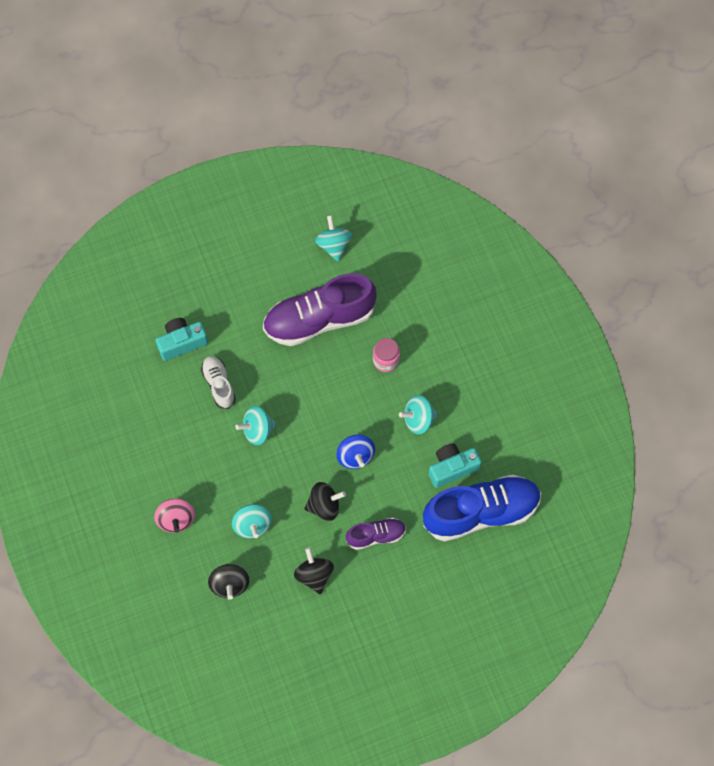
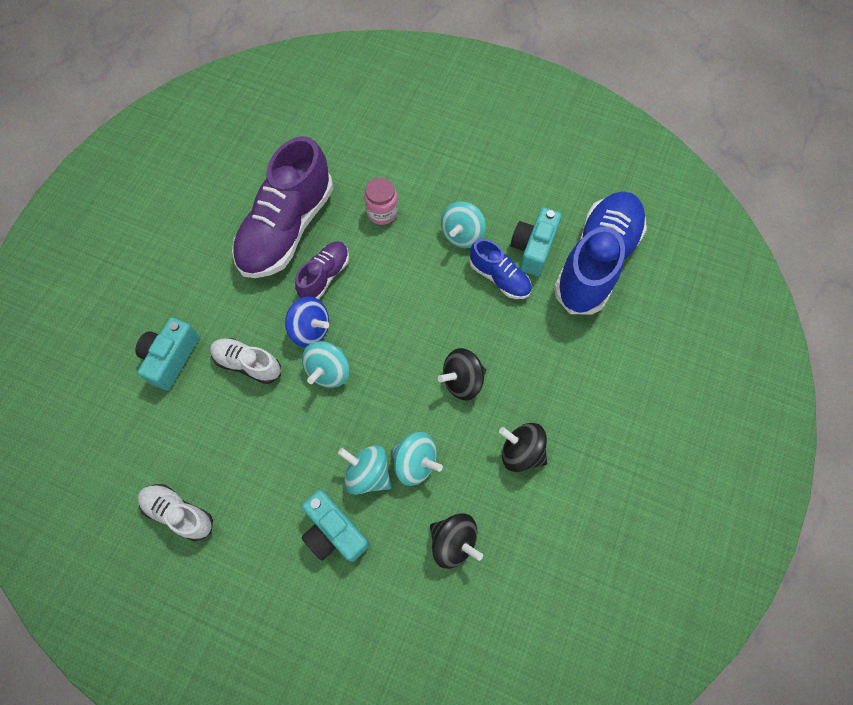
camera: 45 degrees left, 0 degrees up
(110, 435) = (179, 513): none -> white shoe
(176, 519) = (334, 531): pink spinning top -> turquoise camera
(324, 506) = (462, 381): black spinning top -> black spinning top turned 150 degrees counterclockwise
(333, 245) = (237, 160): turquoise spinning top -> turquoise spinning top (368, 474)
(355, 456) = (442, 312): blue spinning top -> blue spinning top (310, 330)
(376, 536) = (535, 363): purple shoe -> purple shoe (325, 276)
(411, 467) = (499, 278): none -> blue shoe

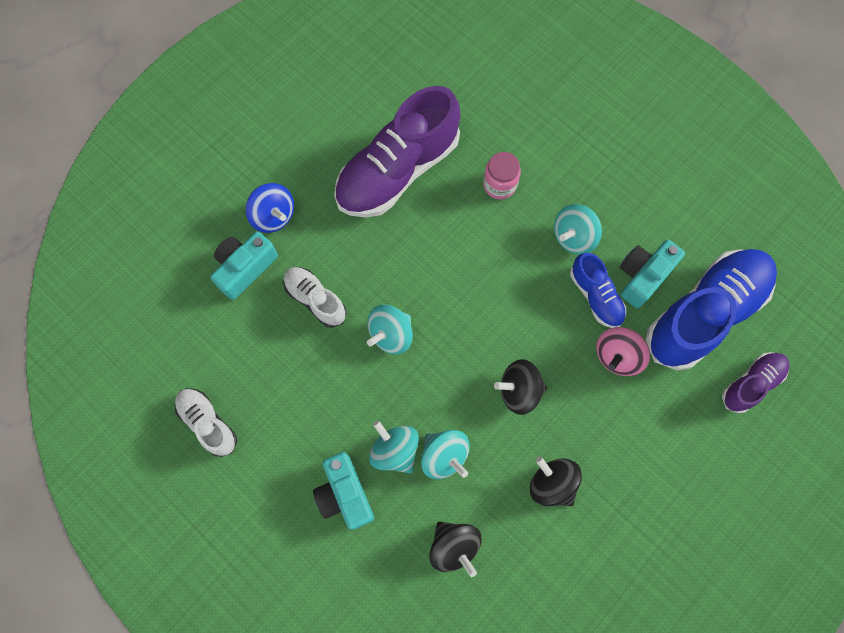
camera: 20 degrees right, 5 degrees up
(310, 330) = (386, 286): blue spinning top -> blue spinning top (273, 216)
(325, 276) = (419, 234): purple shoe -> purple shoe (751, 384)
(536, 321) = (617, 356): none -> pink spinning top

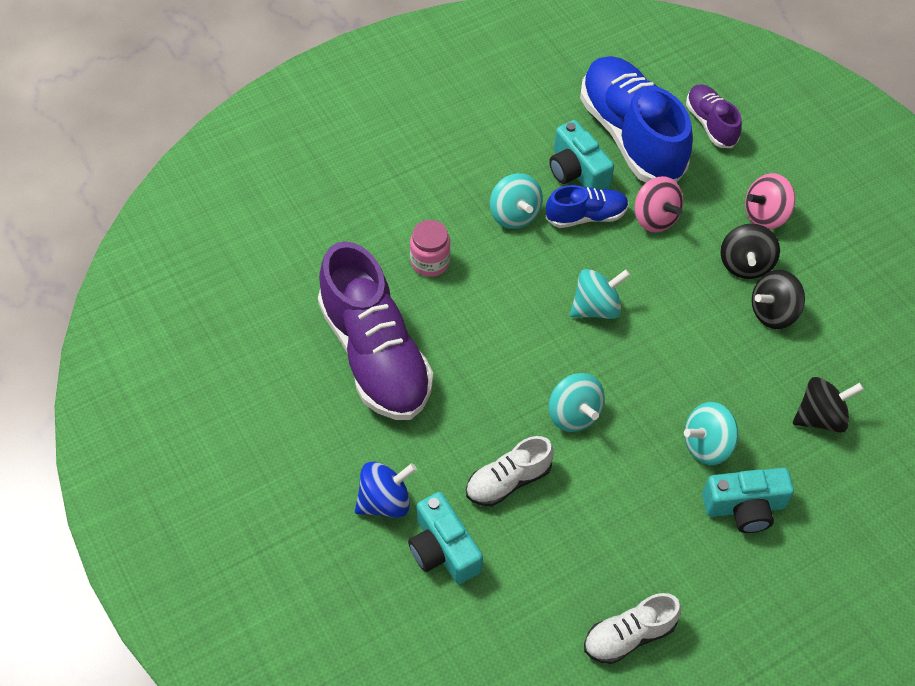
camera: 75 degrees left, 15 degrees down
(444, 456) = (723, 400): turquoise spinning top -> turquoise spinning top (596, 307)
(519, 391) = (669, 312): black spinning top -> black spinning top (745, 264)
(661, 457) = (765, 215): none -> pink spinning top

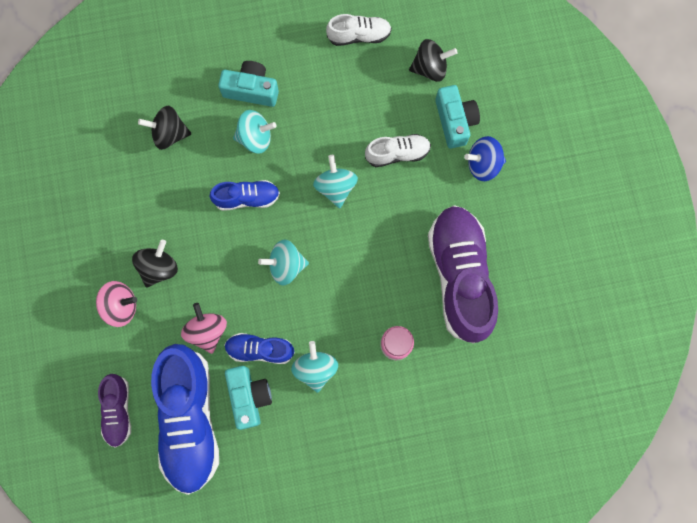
camera: 160 degrees left, 20 degrees up
(680, 369) = (247, 198): none -> blue shoe
(773, 312) = (159, 222): black spinning top -> black spinning top (430, 68)

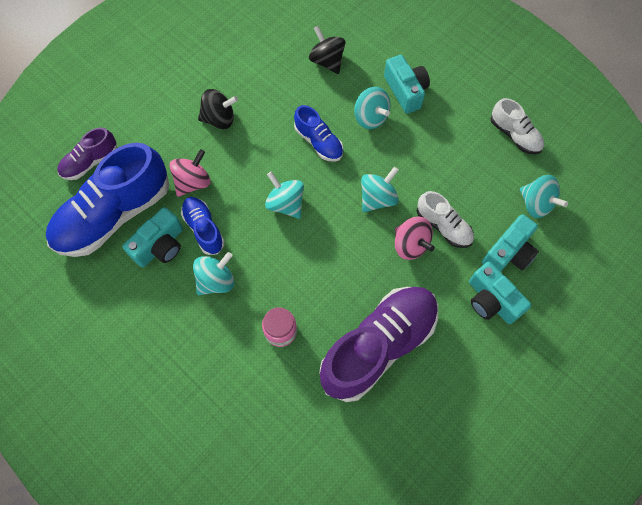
camera: 55 degrees right, 10 degrees down
(121, 306) = (172, 113): pink spinning top -> pink spinning top (410, 245)
(430, 68) = (536, 204): black spinning top -> turquoise spinning top
(483, 164) = (491, 300): blue spinning top -> turquoise camera

